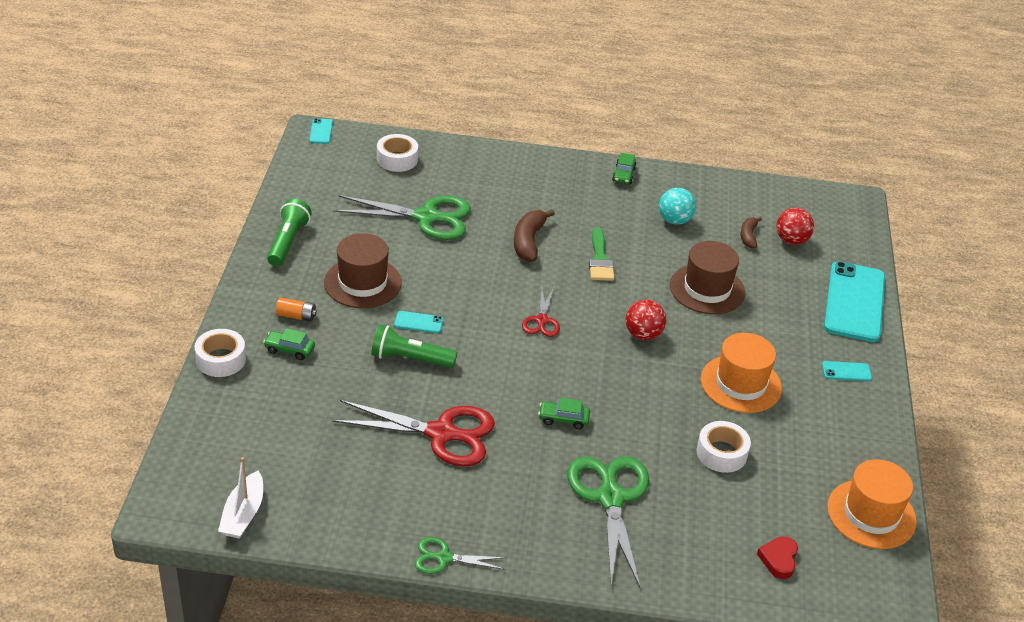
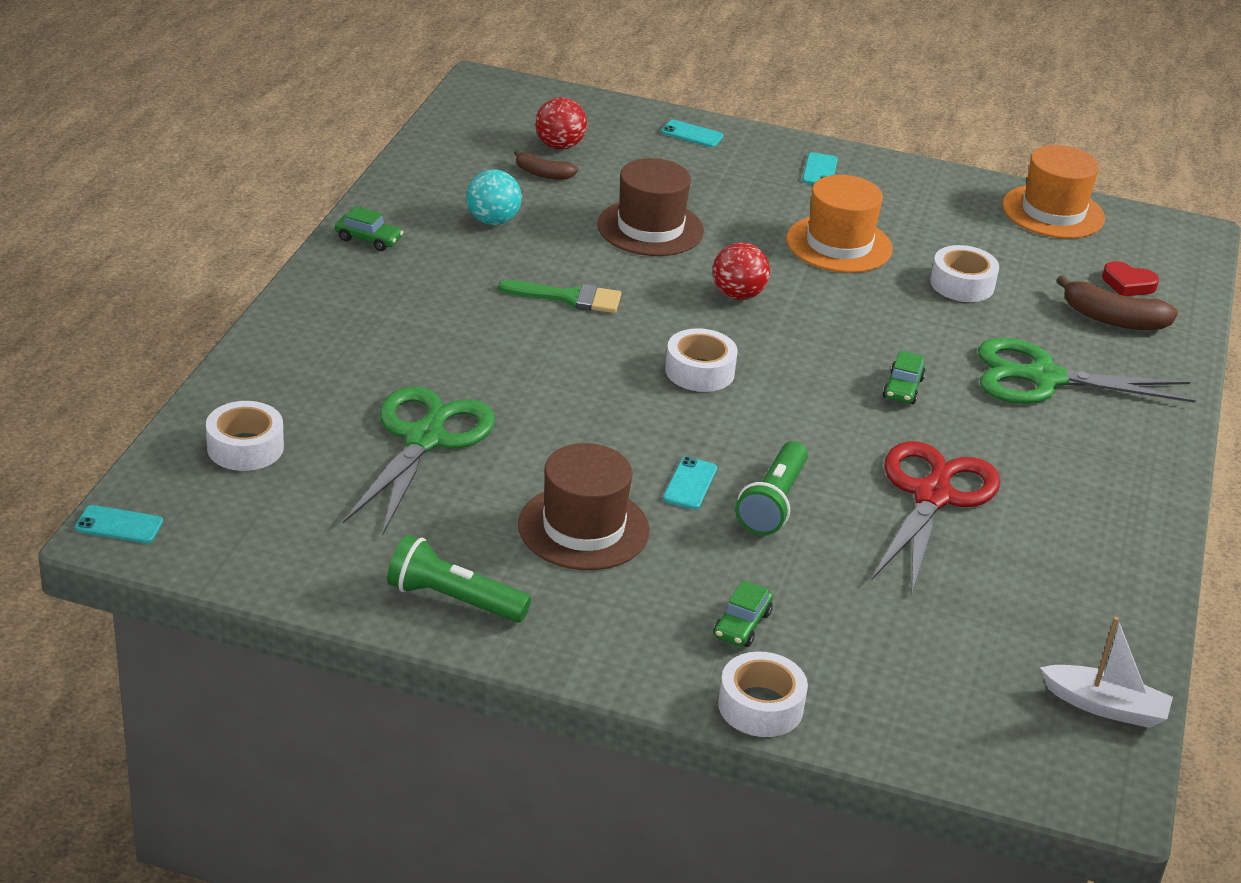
camera: 80 degrees left, 5 degrees down
(296, 316) = (658, 609): orange battery -> none
(443, 558) = (1162, 527): green scissors -> none
(529, 242) = (513, 351): brown banana -> brown banana (1113, 319)
(542, 321) = (699, 371): red scissors -> white tape
(854, 302) = (692, 134): turquoise phone -> turquoise phone, size x0.41

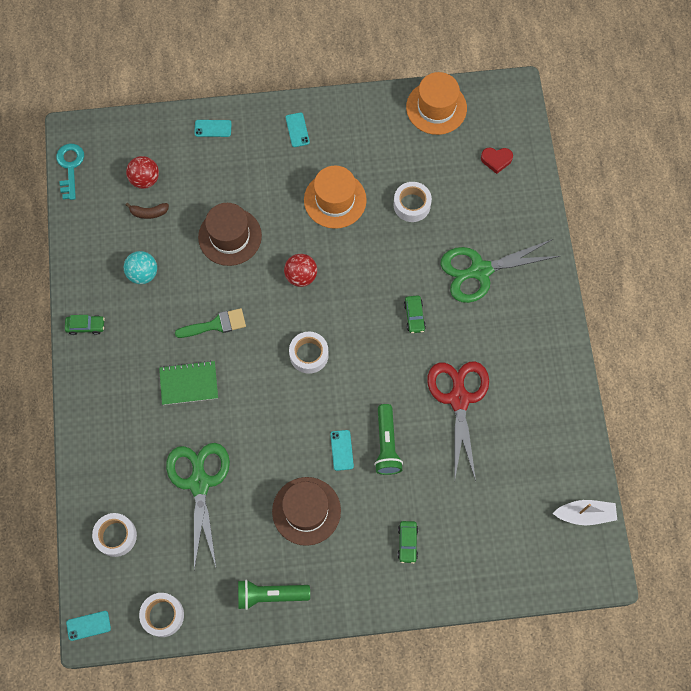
camera: 20 degrees left, 35 degrees up
(459, 107) = (70, 167): none -> turquoise key
(484, 338) = (189, 383): none -> green notebook
(760, 706) = (437, 594): white tape -> white tape (163, 615)
(1113, 319) = (498, 198): brown banana -> none

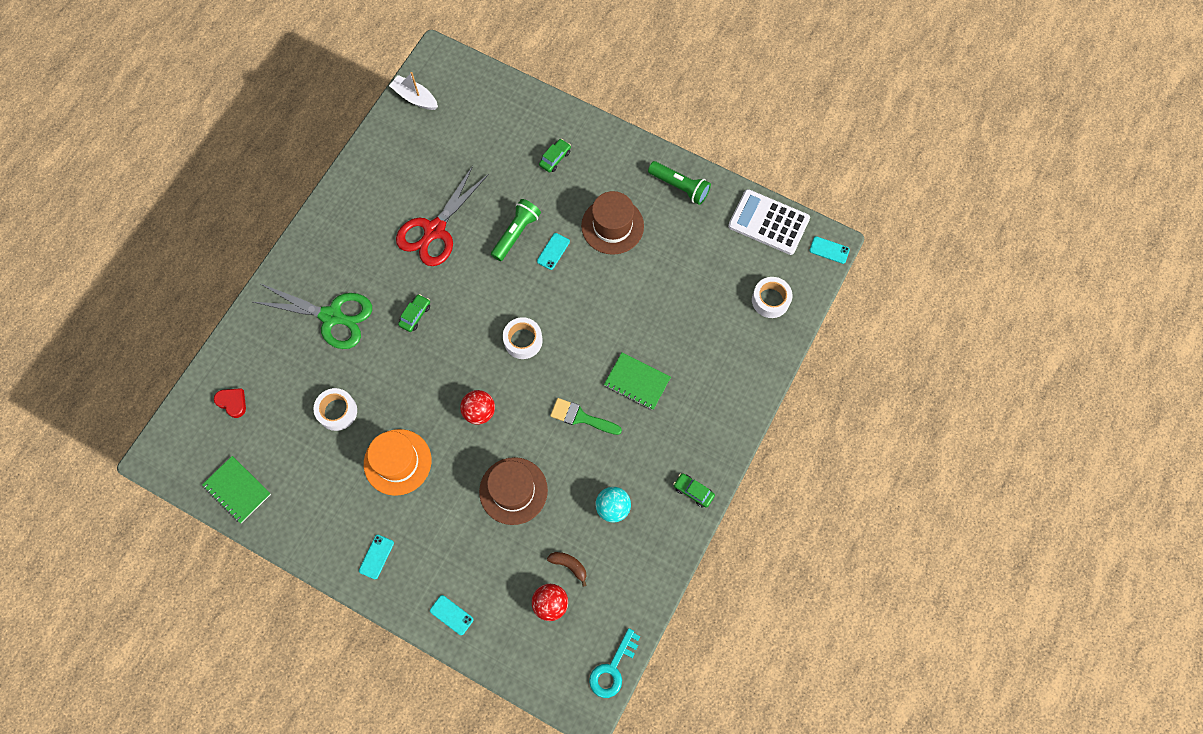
camera: 145 degrees left, 0 degrees up
(163, 615) = (768, 222): white tape -> white calculator
(199, 482) = (680, 298): green scissors -> none
(436, 108) = (237, 490): orange hat -> green notebook

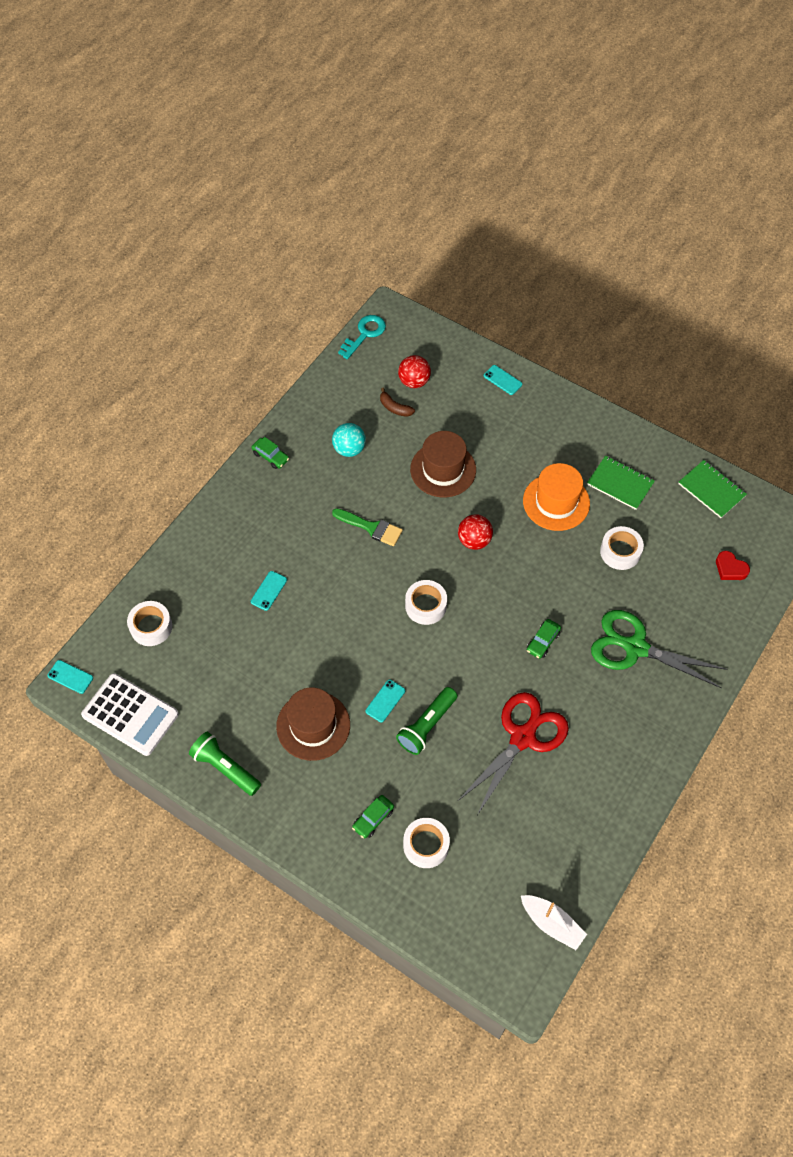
camera: 175 degrees left, 10 degrees down
(376, 556) = (572, 427): turquoise phone -> turquoise phone (269, 591)
(512, 143) = (426, 845): none -> white tape
(637, 382) = (310, 556): green notebook -> green notebook (620, 484)

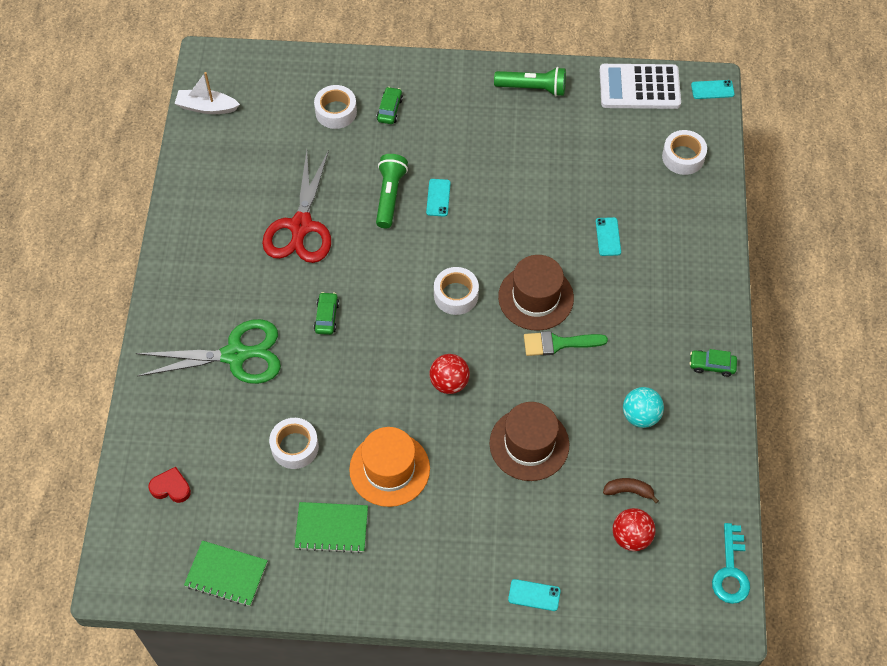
camera: 150 degrees right, 0 degrees up
(313, 725) = (485, 150): brown hat -> brown hat (536, 297)

